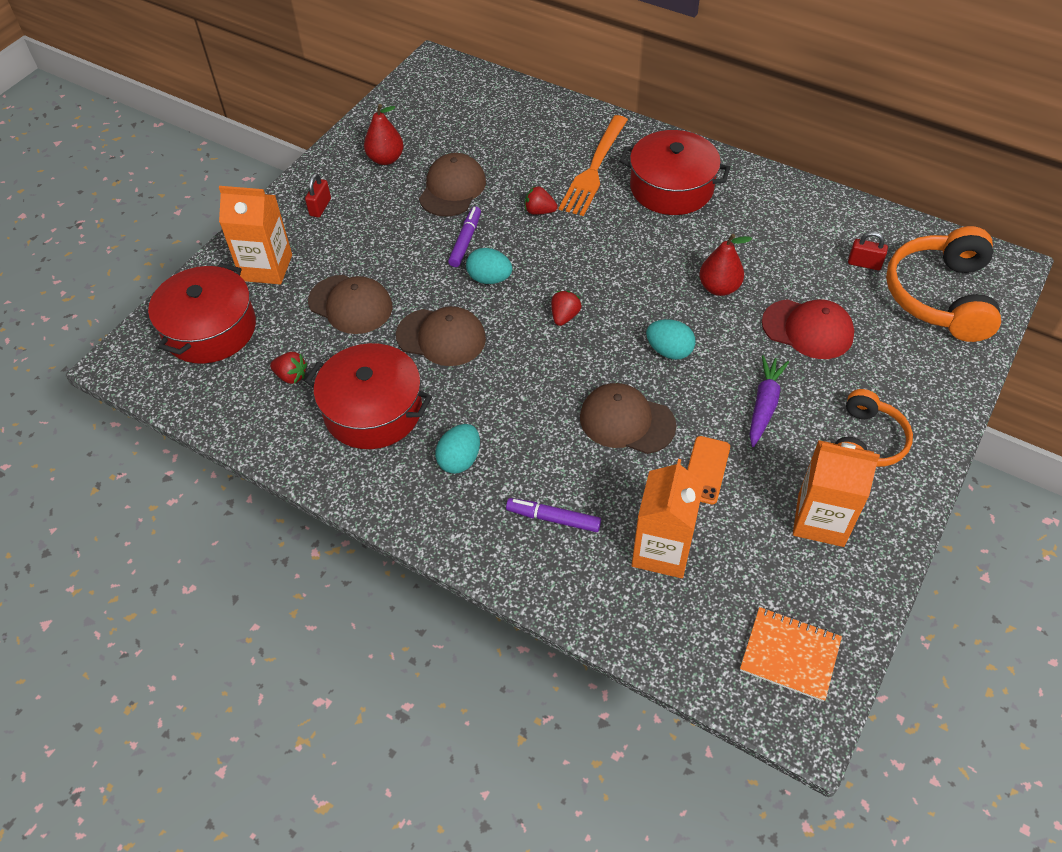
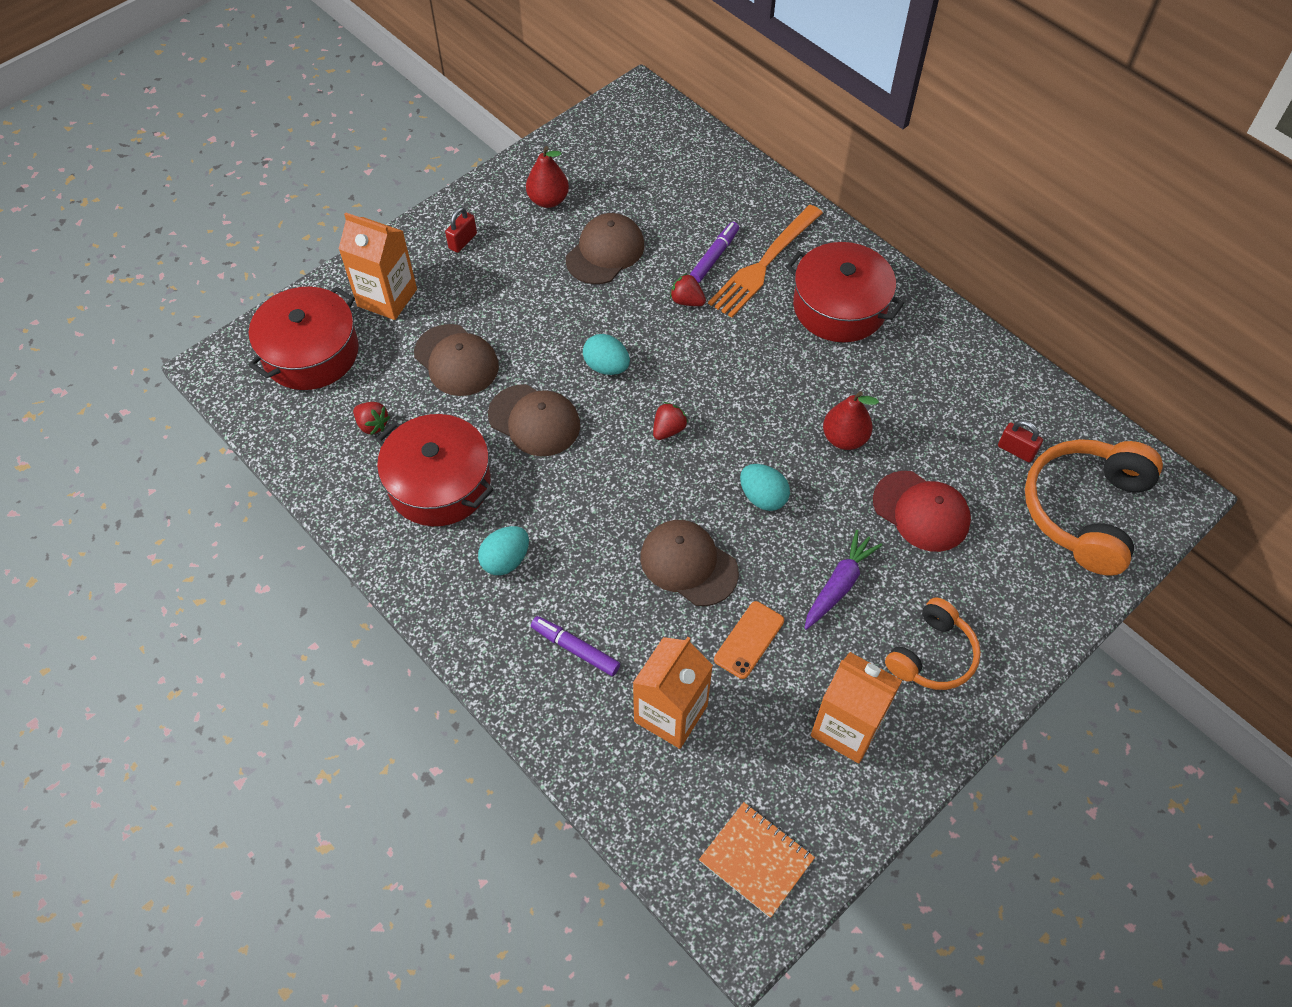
camera: 15 degrees right, 5 degrees up
(465, 241) = (597, 317): purple marker -> purple marker (714, 256)

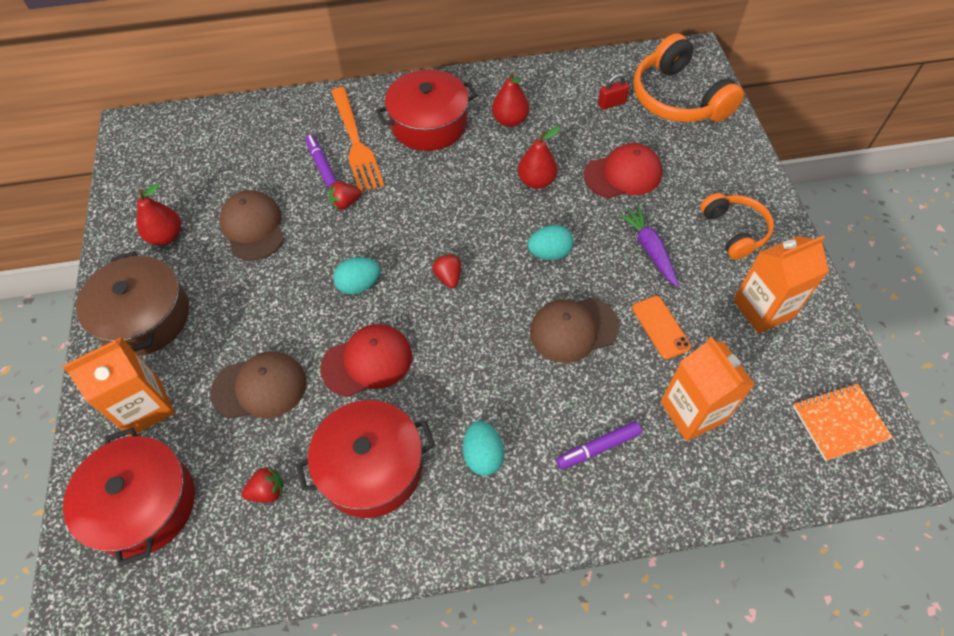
camera: 55 degrees left, 0 degrees up
(462, 241) = (144, 317): red padlock -> brown pot
(534, 420) = (367, 362): brown cap -> red cap
(906, 371) = (510, 120): none -> red pear

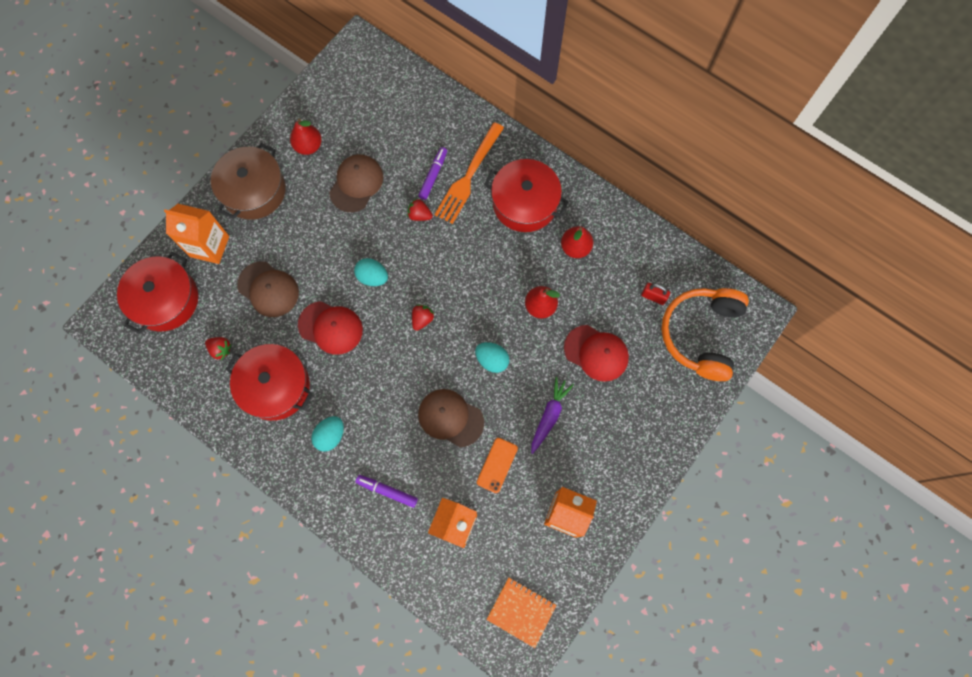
camera: 45 degrees right, 15 degrees up
(734, 231) = (614, 455): orange headphones -> none

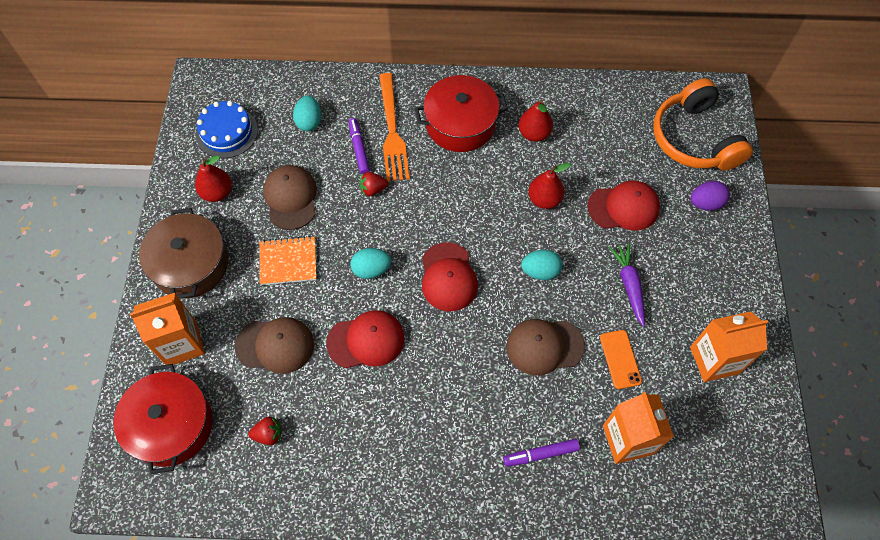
camera: 35 degrees left, 10 degrees down
(275, 386) = (353, 432): red pot -> none
(330, 436) = (445, 441): turquoise egg -> turquoise egg (309, 122)
(348, 101) = (227, 132): none -> blue cake
(422, 319) = (448, 277): red strawberry -> red cap
(521, 611) = (750, 475): orange notebook -> orange notebook (288, 261)
(653, 297) = (631, 133): red padlock -> none
(664, 393) = (705, 203): none -> purple egg

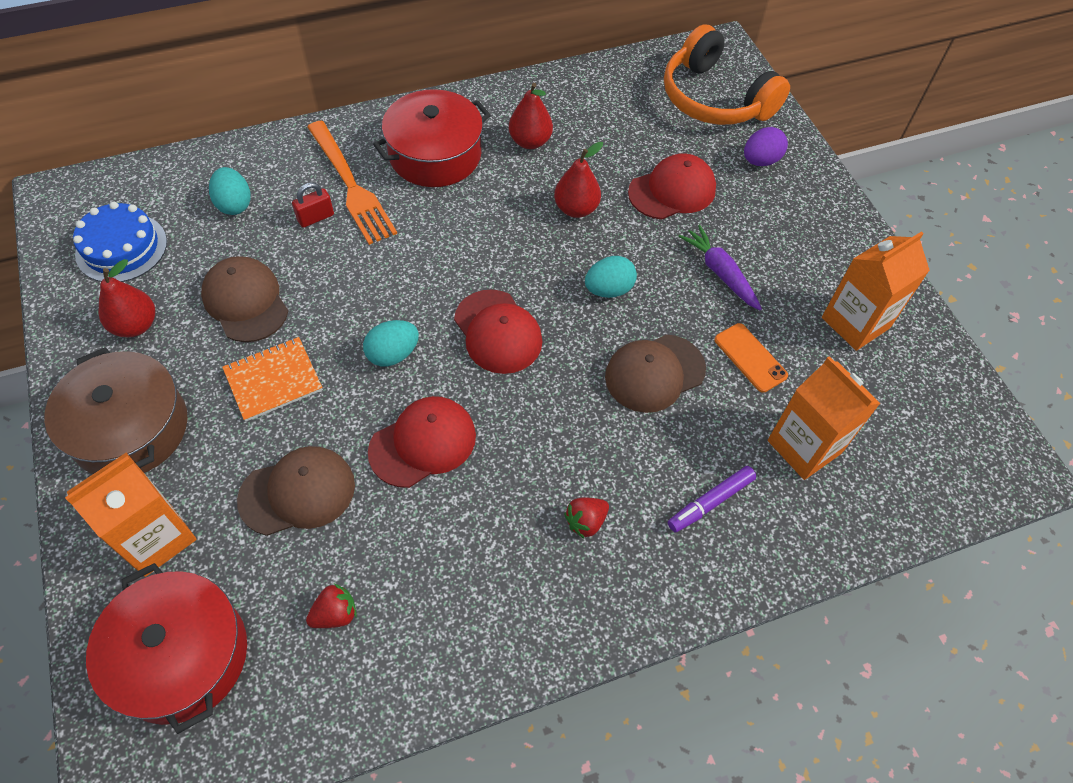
camera: 25 degrees left, 5 degrees down
(359, 149) = (316, 218): purple marker -> red padlock
(373, 189) = (354, 259): red strawberry -> red strawberry (585, 522)

